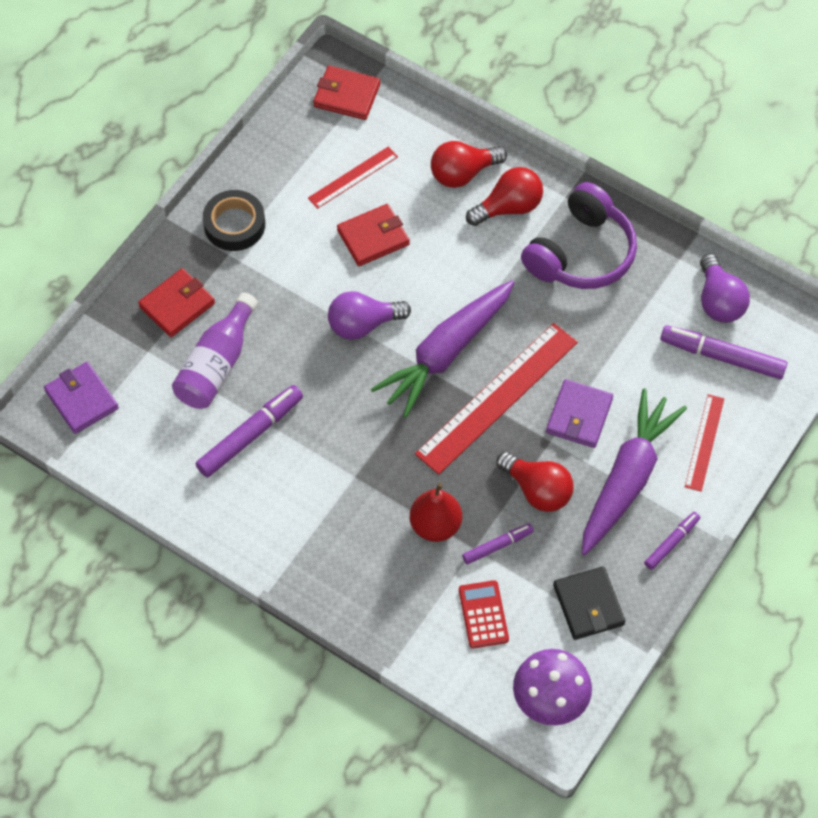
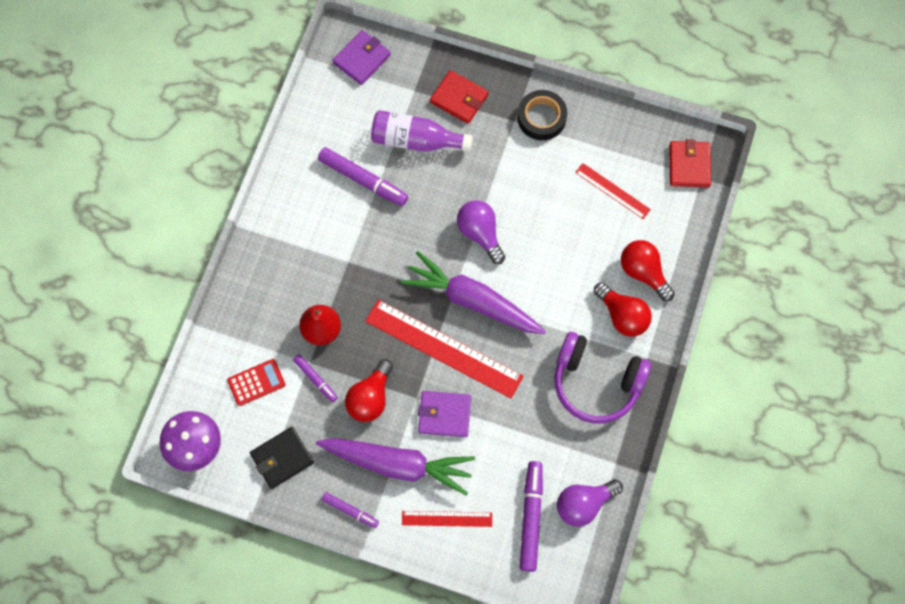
camera: 75 degrees right, 10 degrees up
(373, 237) = (561, 220): red wallet -> none

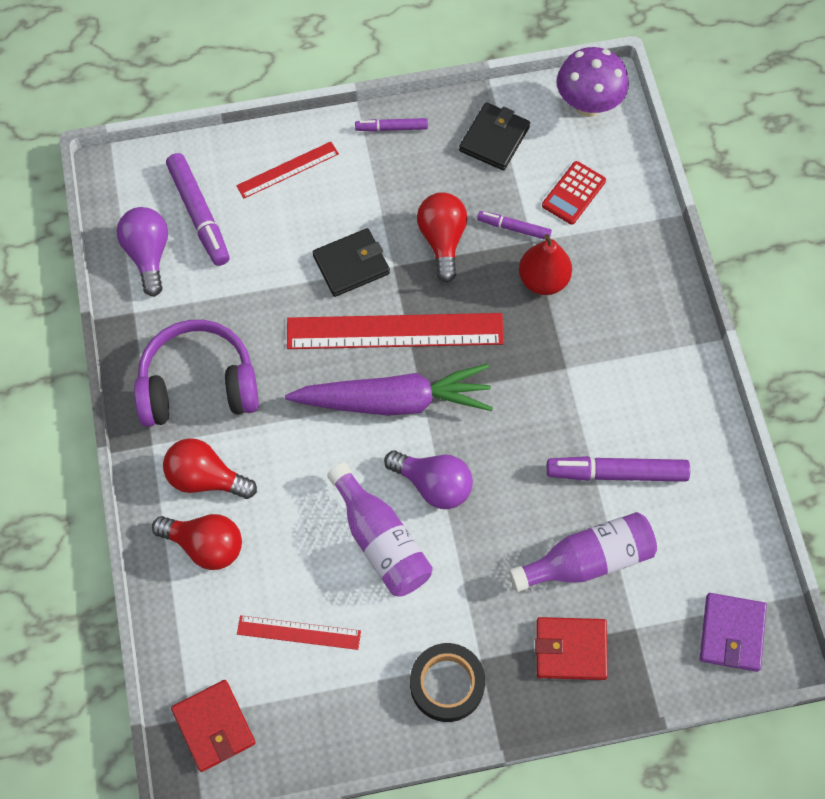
camera: 150 degrees right, 5 degrees down
(398, 464) = (370, 193): purple carrot -> none
(444, 415) = (351, 265): purple wallet -> black wallet
(533, 217) = (381, 541): none -> purple bottle
(583, 504) = (148, 254): purple light bulb -> purple light bulb turned 45 degrees counterclockwise

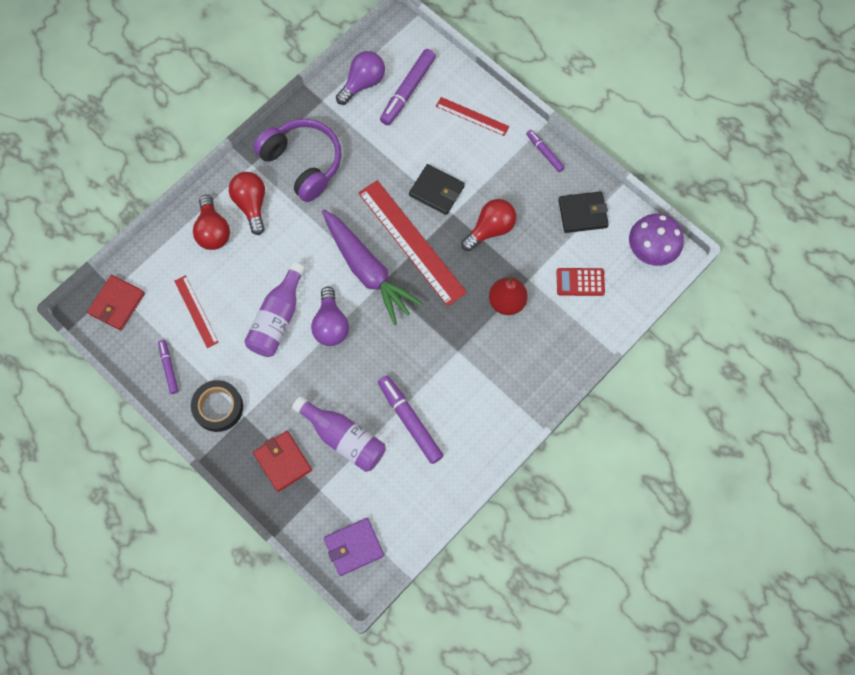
camera: 55 degrees right, 5 degrees up
(514, 228) = (529, 263): purple marker -> purple marker (169, 368)

